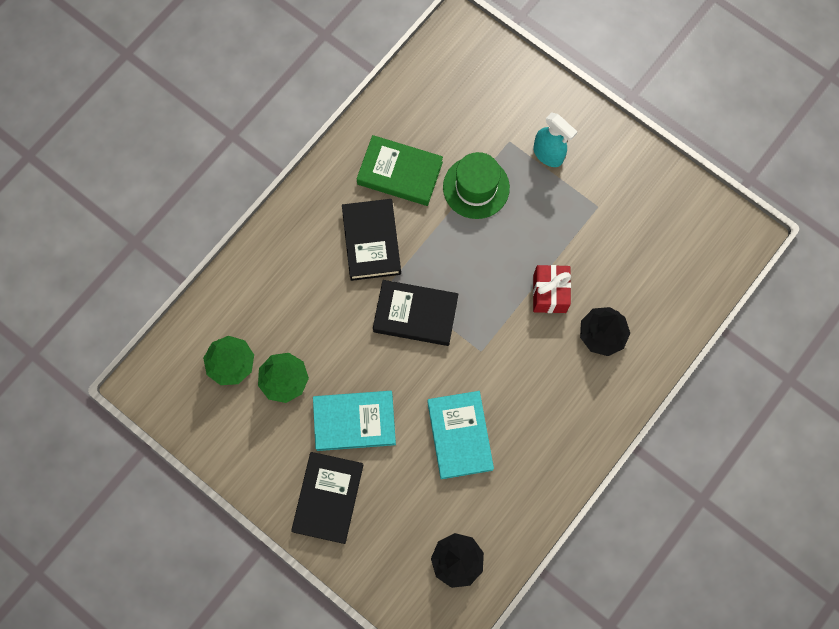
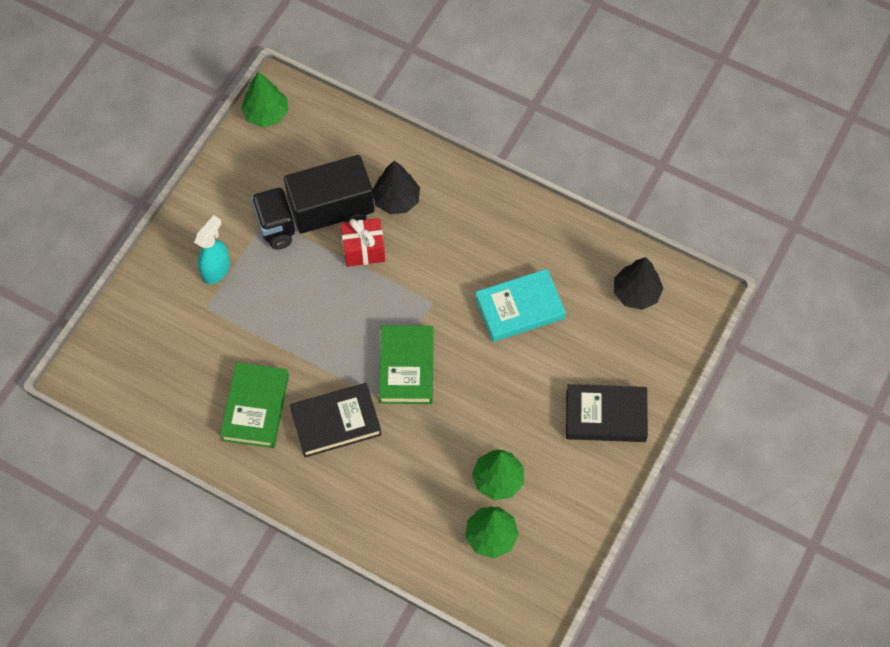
camera: 100 degrees left, 10 degrees down
(354, 421) = (526, 405): turquoise book -> none
(415, 314) = (406, 367): black book -> green book
(476, 187) = (261, 332): green hat -> none
(593, 252) = (315, 217): none -> black truck
(720, 221) = (266, 114): none -> green tree

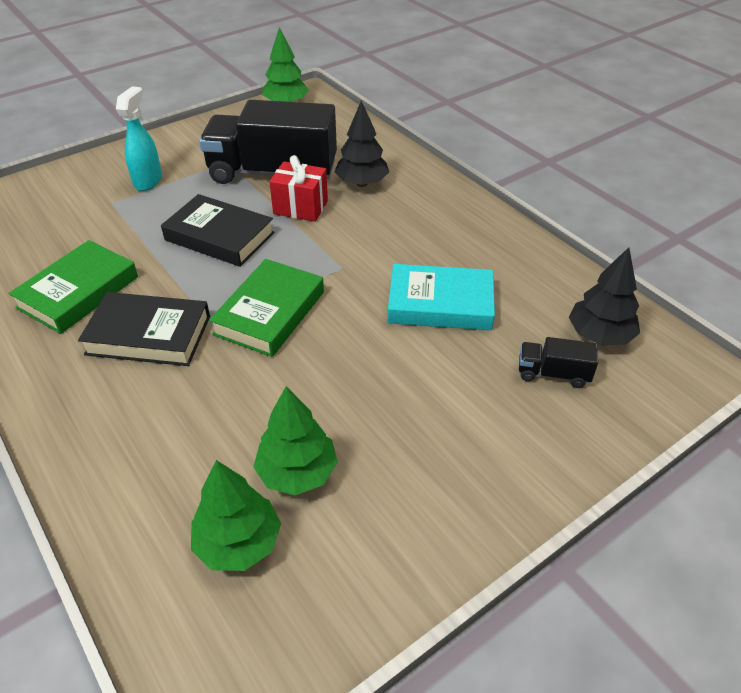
camera: 25 degrees right, 20 degrees down
(216, 270) = (148, 181): turquoise spray bottle -> turquoise spray bottle turned 45 degrees counterclockwise
(605, 415) = (496, 453): black book -> black book (219, 236)
(617, 339) = (553, 373): none -> black truck

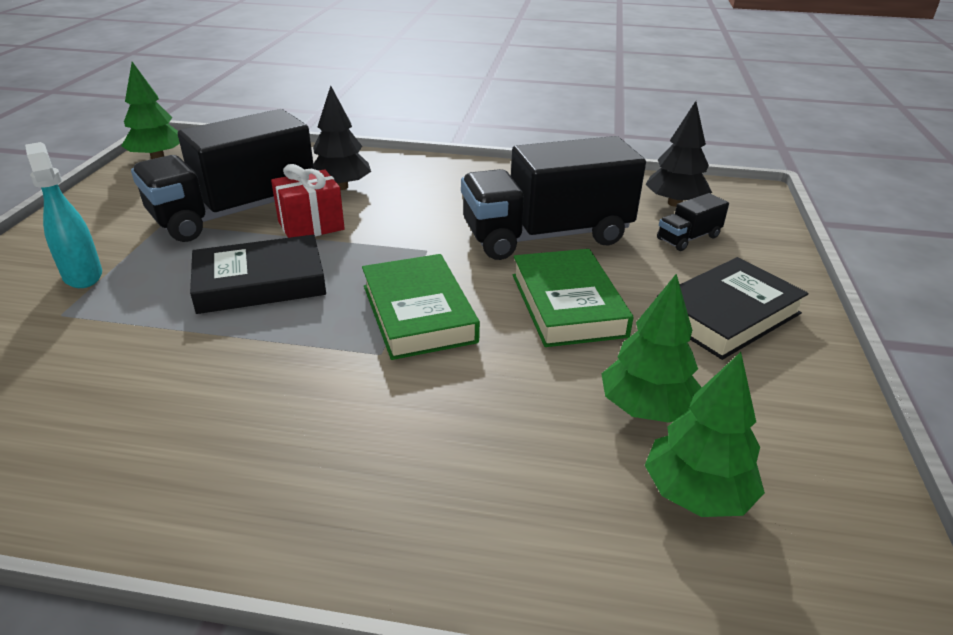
camera: 45 degrees left, 10 degrees down
(78, 292) = (156, 413): green book -> green book (567, 305)
(149, 335) = (320, 400): black book -> black book (727, 315)
(440, 303) = (546, 236): turquoise book -> black truck

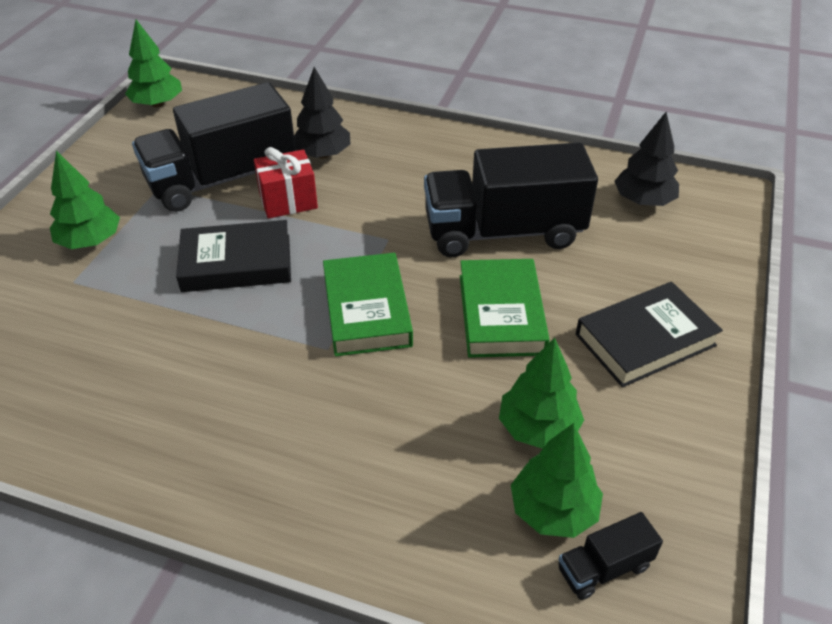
camera: 10 degrees right, 10 degrees up
(83, 275) = (90, 241): turquoise spray bottle -> green tree
(688, 238) = (641, 246): black truck -> black truck (604, 568)

